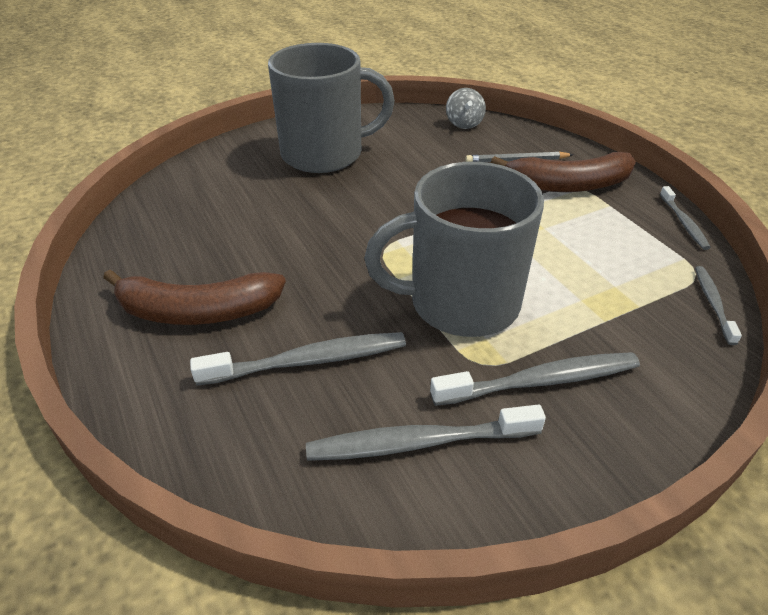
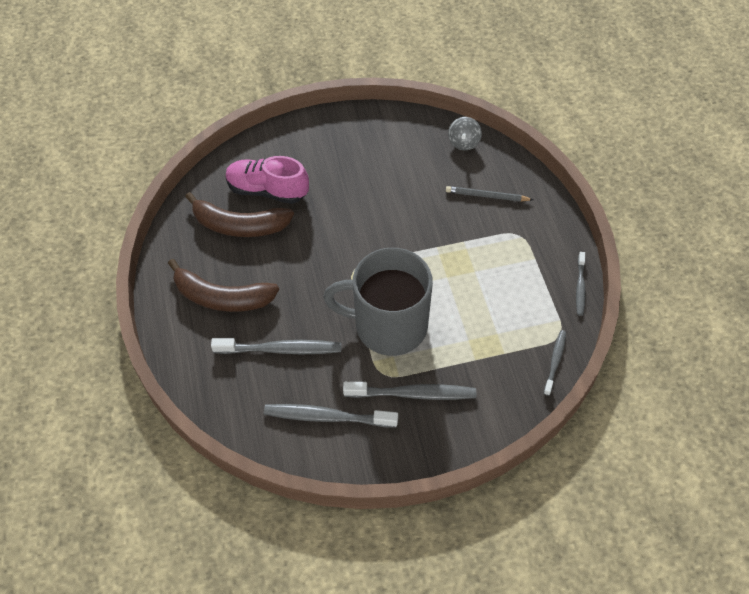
camera: 15 degrees right, 15 degrees up
(238, 191) = (267, 190): none -> pink shoe
(324, 154) = (340, 160): grey mug -> none
(569, 185) = (515, 231): brown banana -> brown banana (239, 225)

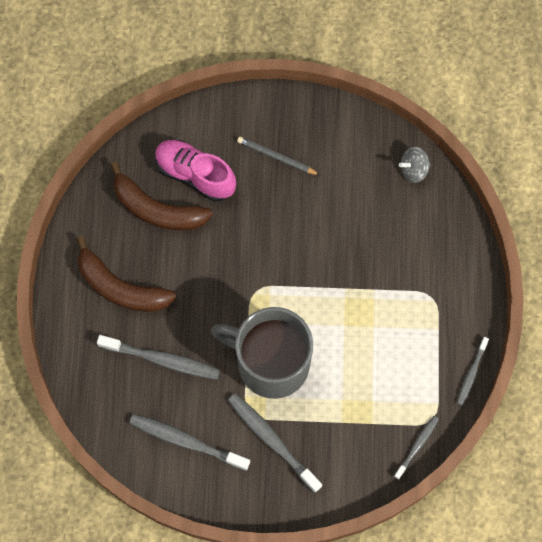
camera: 15 degrees right, 15 degrees up
(413, 394) = (272, 441): grey toothbrush -> grey toothbrush turned 150 degrees counterclockwise
(463, 142) = (413, 170): grey spinning top -> grey spinning top turned 45 degrees clockwise
(487, 196) = (415, 242): grey pencil -> grey pencil (276, 157)

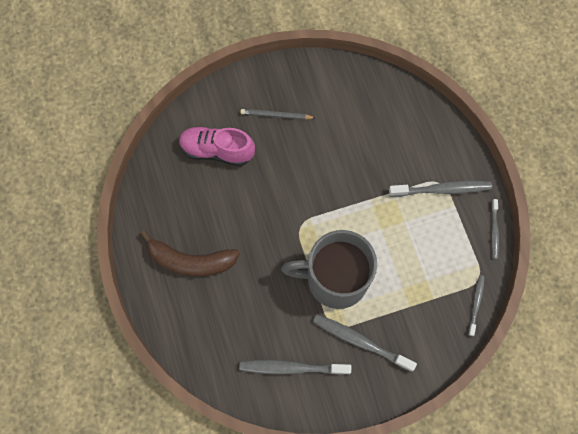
camera: 20 degrees left, 0 degrees up
(157, 209) = (196, 188): brown banana -> none
(162, 359) = (246, 308): grey toothbrush -> grey toothbrush (442, 189)
(413, 170) = (386, 90): grey spinning top -> none

